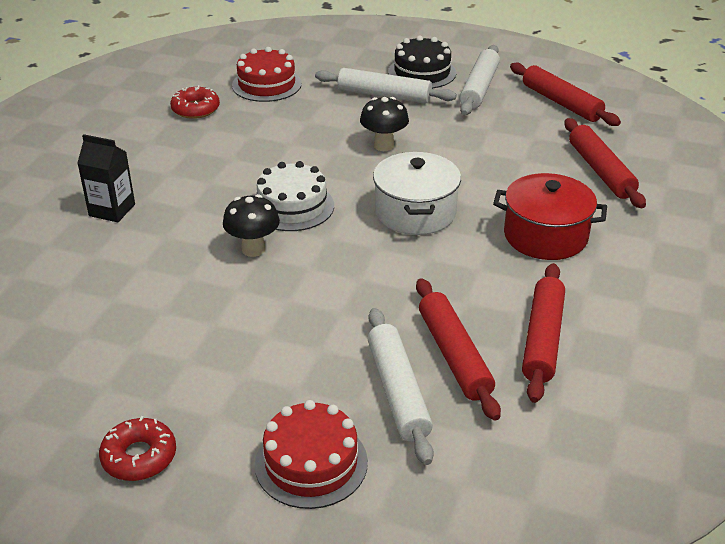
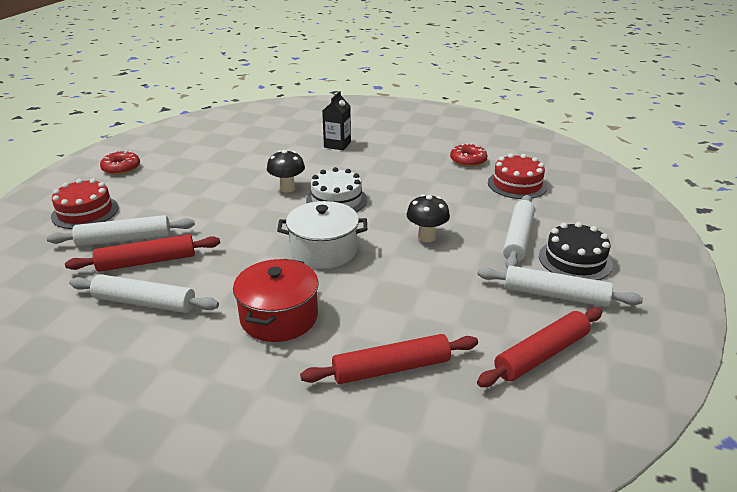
camera: 90 degrees right, 5 degrees down
(542, 339) = (145, 302): red rolling pin -> white rolling pin

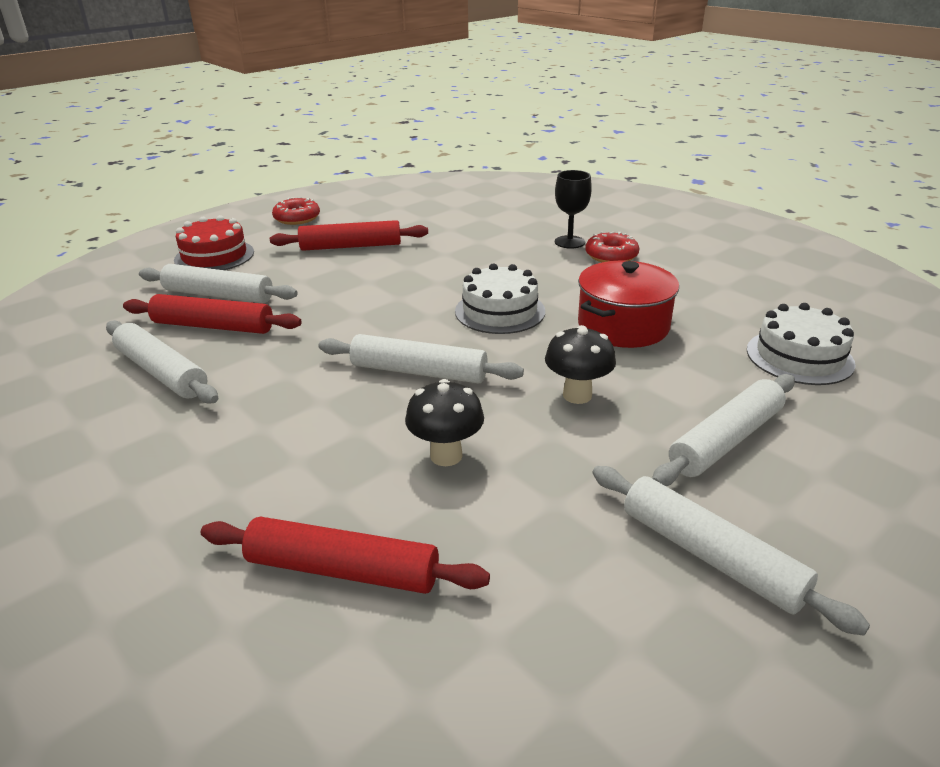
camera: 30 degrees right, 0 degrees up
(279, 317) = (279, 440): red pot -> red pot (623, 326)
(287, 188) = (452, 282): black mushroom -> black mushroom (446, 455)
(323, 250) = (419, 372): white pot -> white rolling pin
(337, 145) = (569, 242): black carton -> black goblet
(468, 160) = (746, 302): red donut -> red donut (611, 255)
(517, 184) = (799, 357): red cake -> white cake
(541, 354) = (593, 650): red rolling pin -> red rolling pin (351, 246)
(575, 260) = (801, 508): black cake -> none

